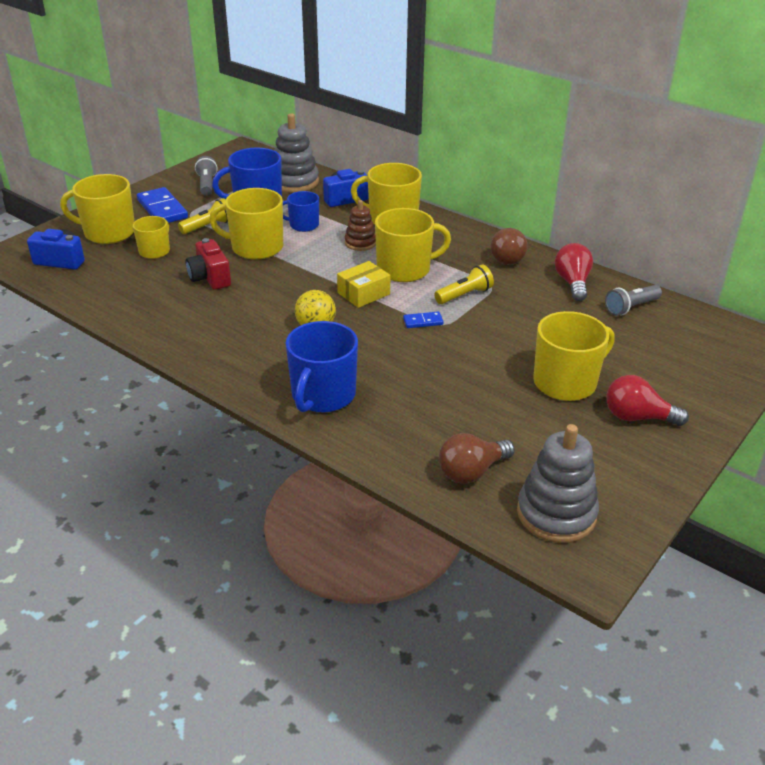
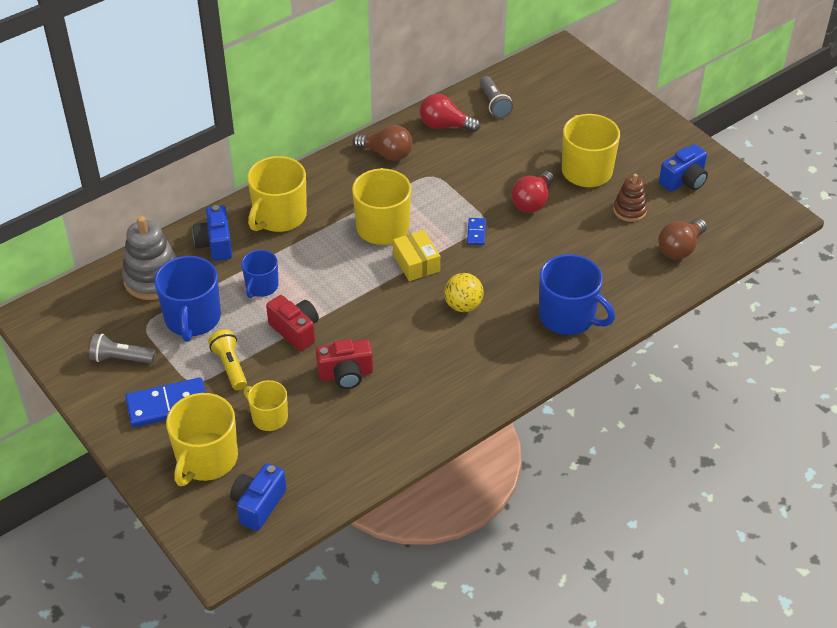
camera: 75 degrees left, 10 degrees up
(256, 247) = (295, 331): yellow mug -> red camera
(360, 243) = (318, 248): brown stacking toy -> brown stacking toy (629, 210)
(464, 295) = (442, 197): yellow flashlight -> none
(471, 472) = (680, 248): brown light bulb -> brown light bulb turned 60 degrees clockwise
(556, 514) = (730, 217): grey stacking toy -> none
(600, 464) = (684, 181): none -> blue camera
(637, 417) = (636, 146): red light bulb -> red light bulb (532, 202)

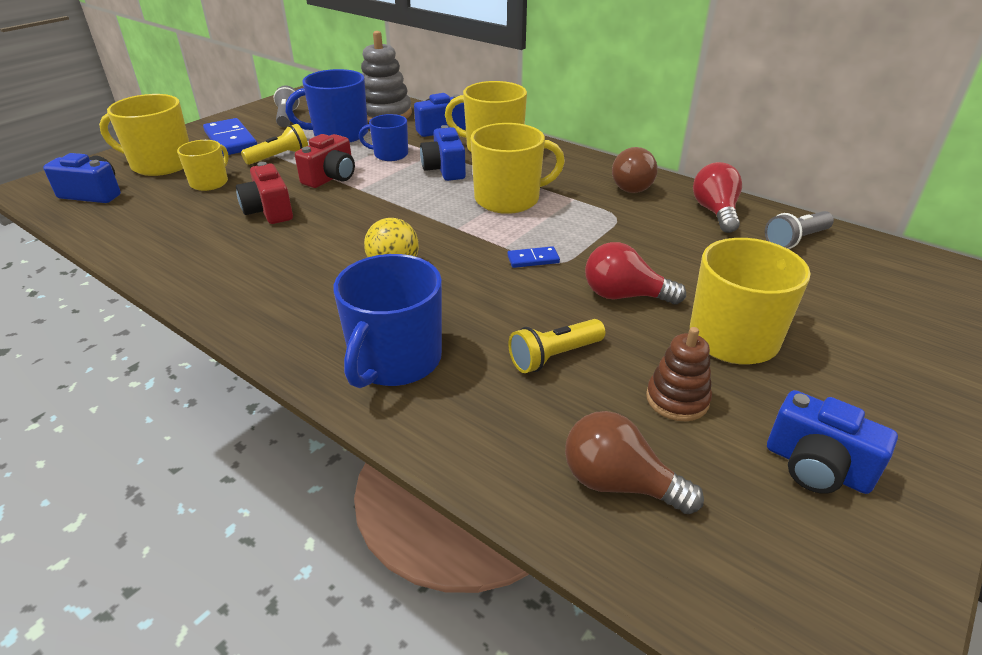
camera: 75 degrees right, 10 degrees down
(311, 254) = (444, 169): none -> blue camera
(416, 263) = (457, 227): yellow box -> none
(583, 247) = (554, 356): none -> yellow flashlight

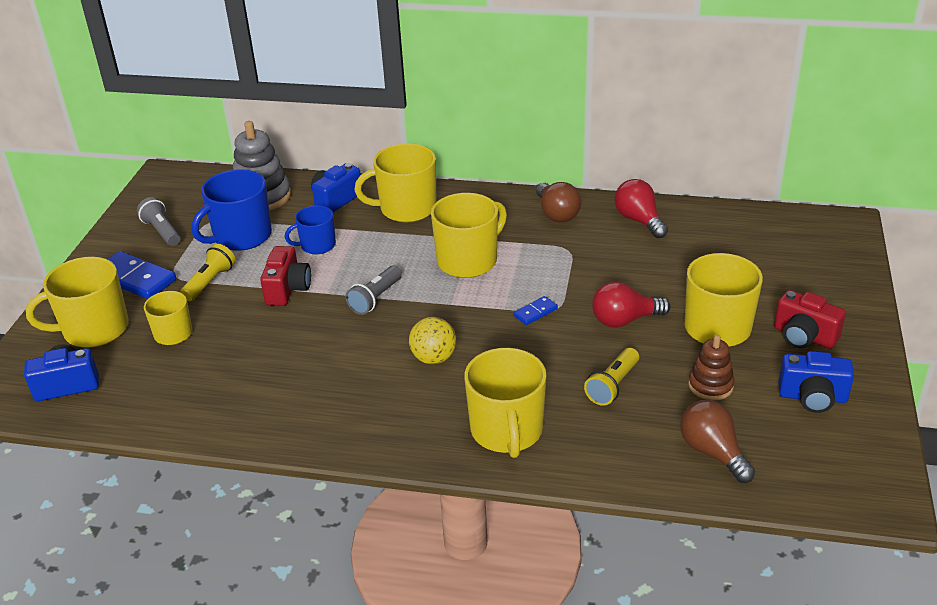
camera: 25 degrees left, 0 degrees up
(269, 211) = (268, 343): red camera -> red camera (804, 336)
(395, 360) = (507, 431): blue mug -> yellow mug
(444, 169) = (384, 247): blue camera -> none
(619, 483) = (712, 452): brown light bulb -> brown light bulb turned 60 degrees clockwise
(796, 240) = (711, 228): grey flashlight -> grey flashlight (375, 298)

